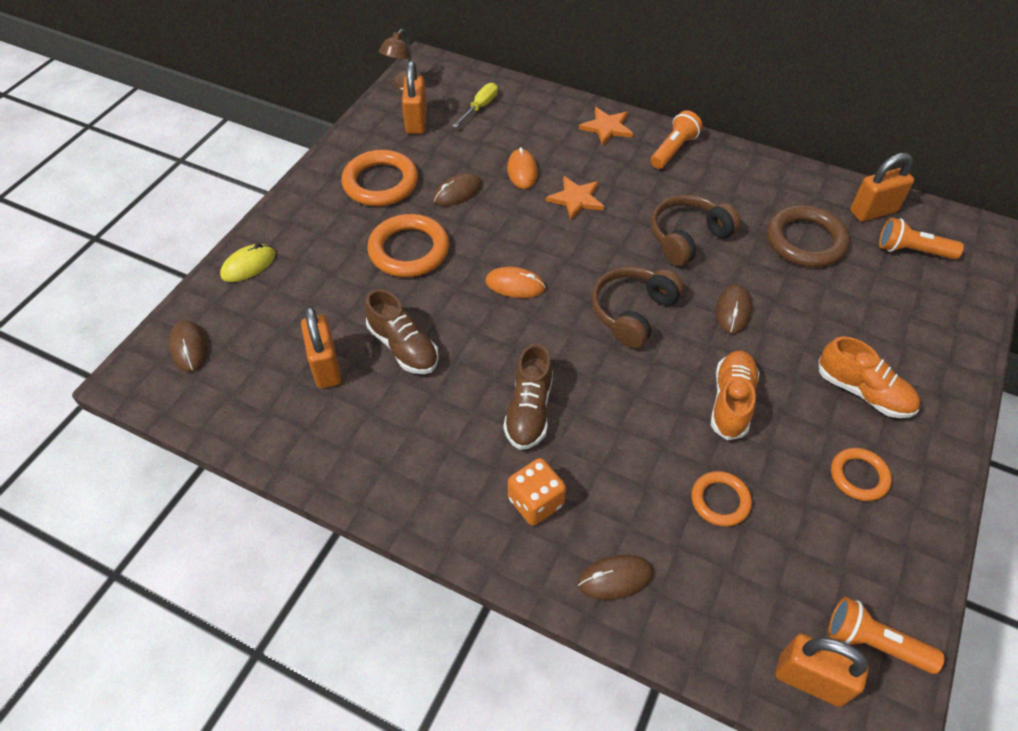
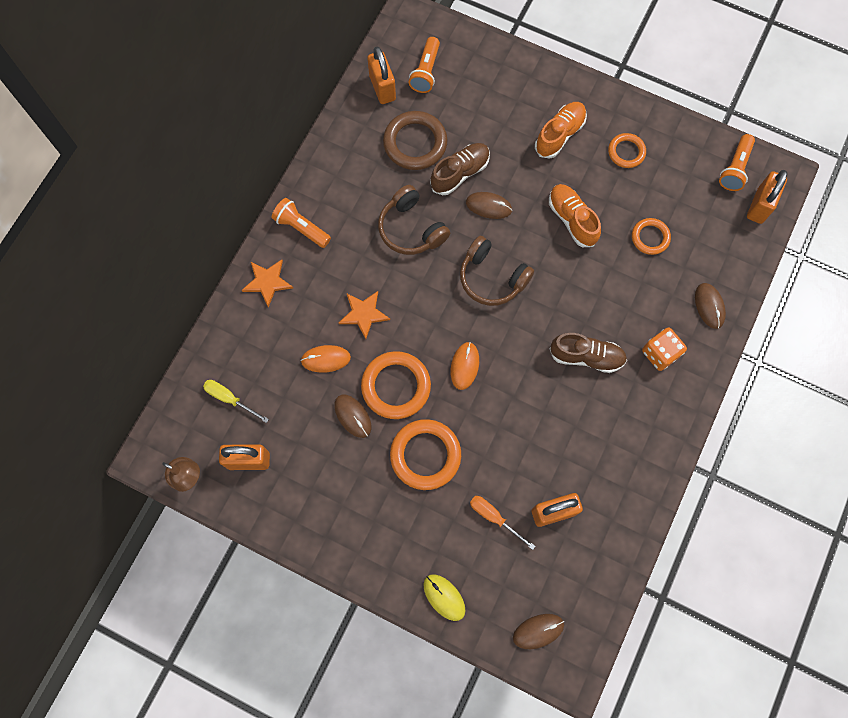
camera: 90 degrees left, 20 degrees up
(329, 309) = (494, 517): none -> orange screwdriver
(380, 183) = (338, 488): orange ring -> orange ring (396, 386)
(403, 347) = (531, 452): brown shoe -> brown shoe (460, 173)
(731, 402) = (572, 219): orange shoe -> orange shoe turned 45 degrees clockwise

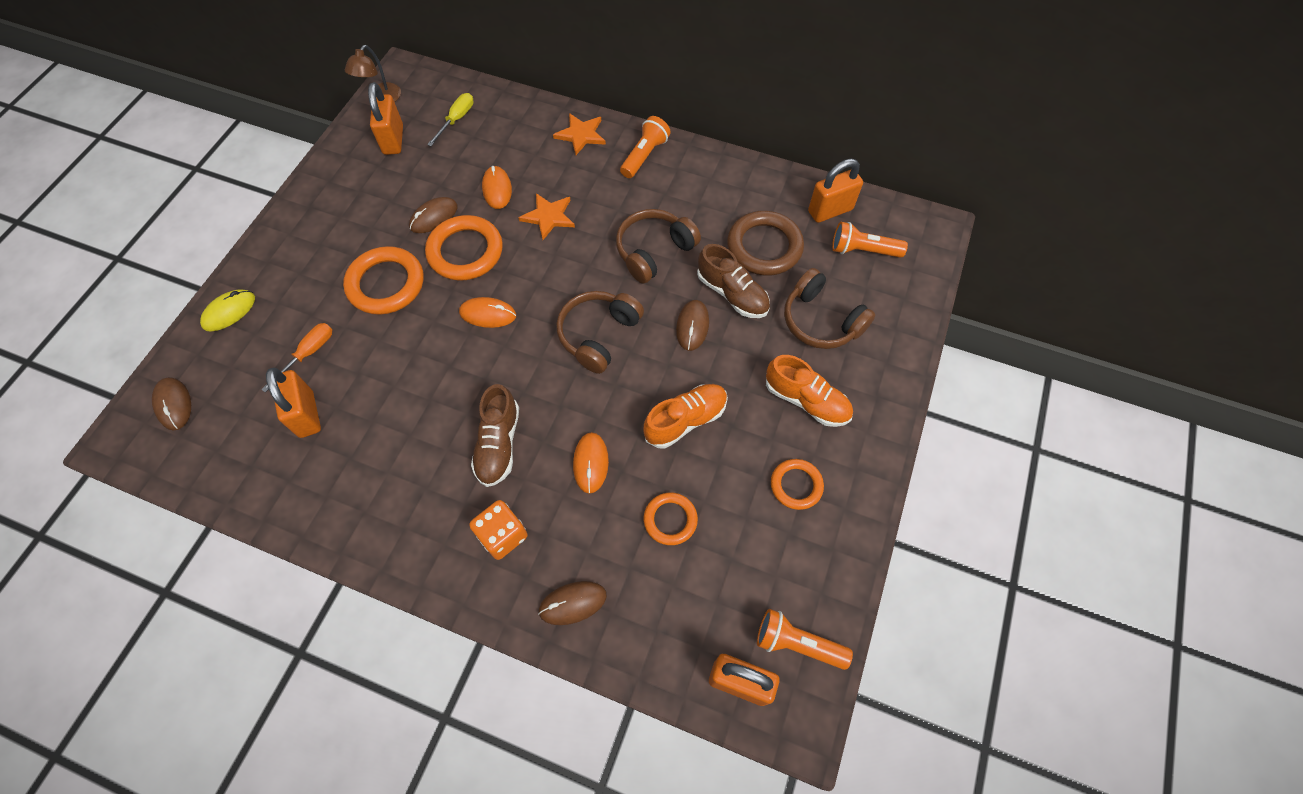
camera: 85 degrees right, 10 degrees down
(490, 113) = (821, 321): none -> brown headphones
(604, 289) = (591, 463): none -> orange mouse

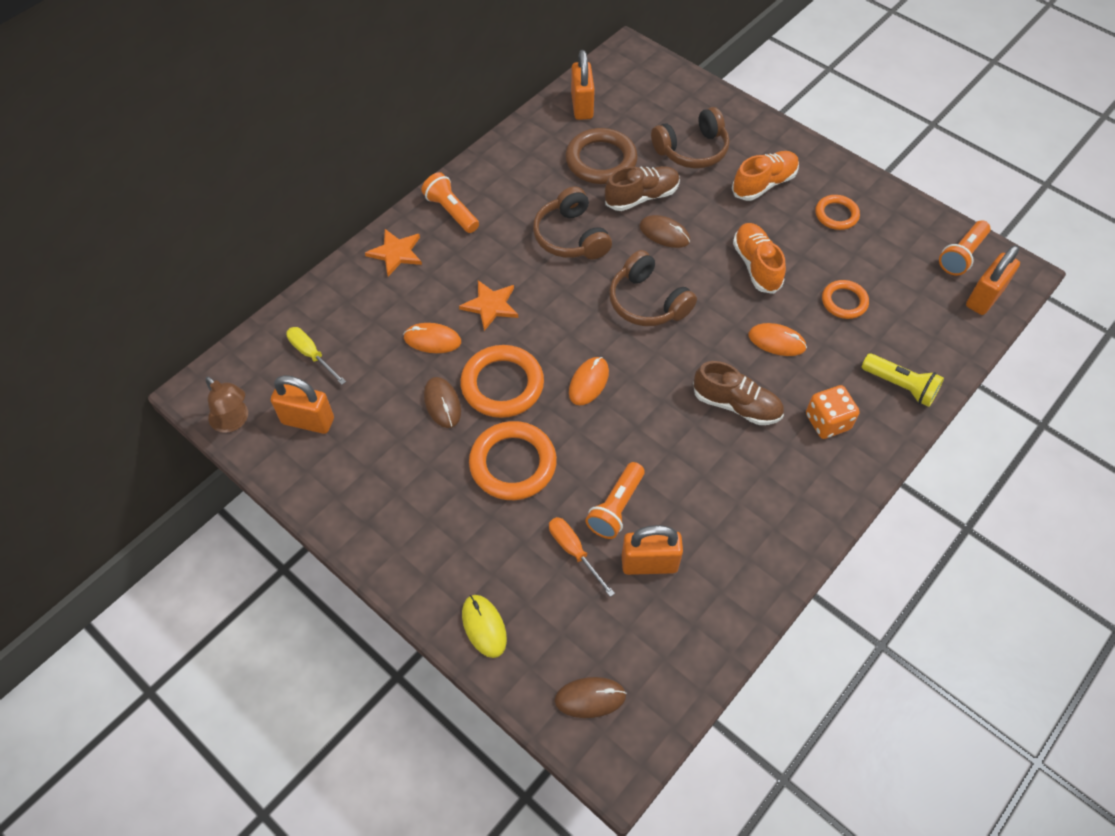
camera: 70 degrees left, 5 degrees down
(573, 603) = (900, 386): brown mouse -> yellow flashlight
(863, 250) = (633, 101): orange flashlight -> orange flashlight (616, 507)

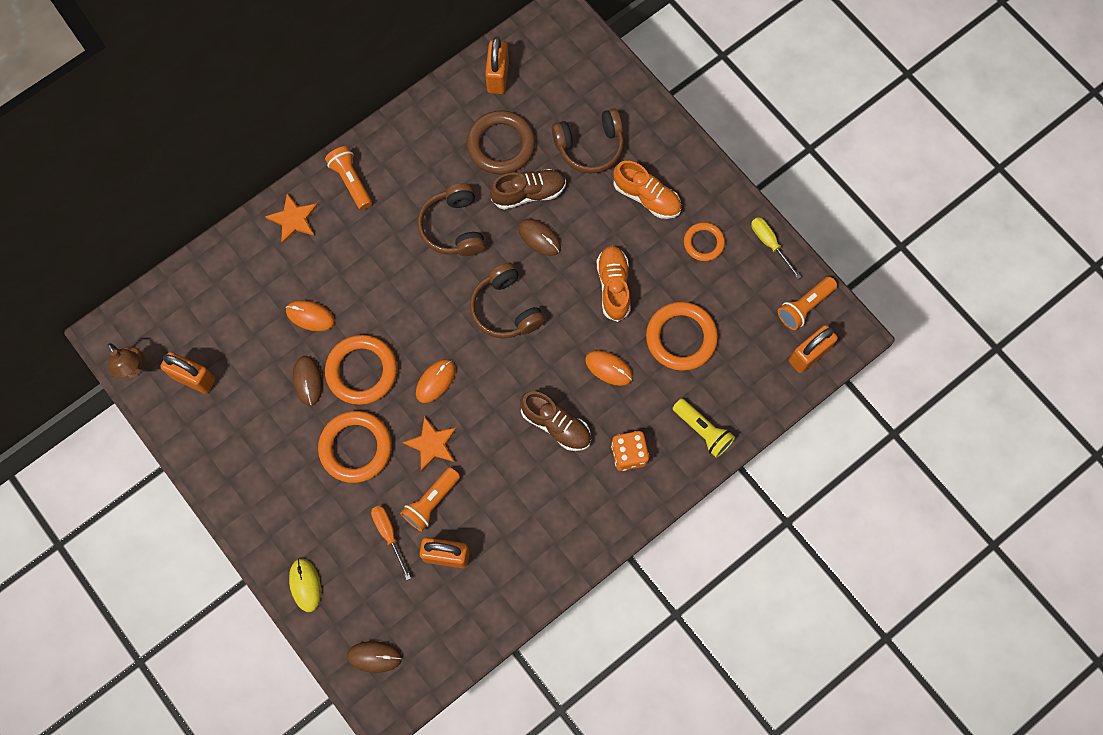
camera: 10 degrees right, 15 degrees up
(311, 354) = (205, 313): yellow screwdriver -> yellow screwdriver (769, 244)
(490, 306) = (367, 289): orange star -> orange star (432, 444)
(764, 184) = (646, 197): orange shoe -> orange shoe turned 60 degrees clockwise
(844, 302) = (681, 338): orange ring -> orange ring, size x1.70

